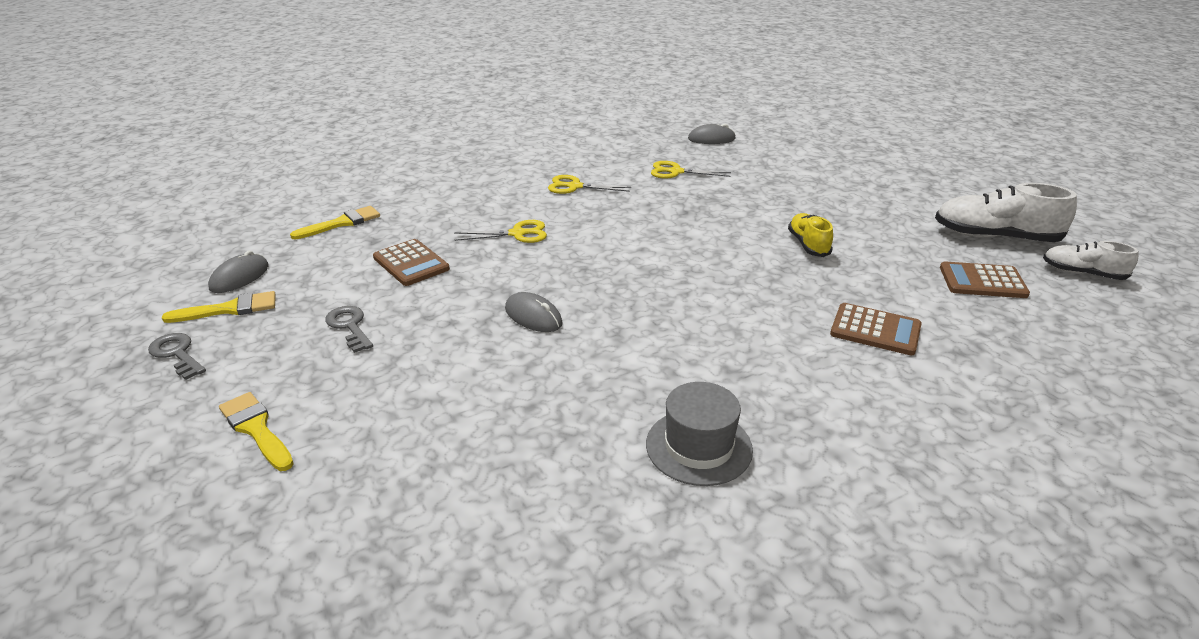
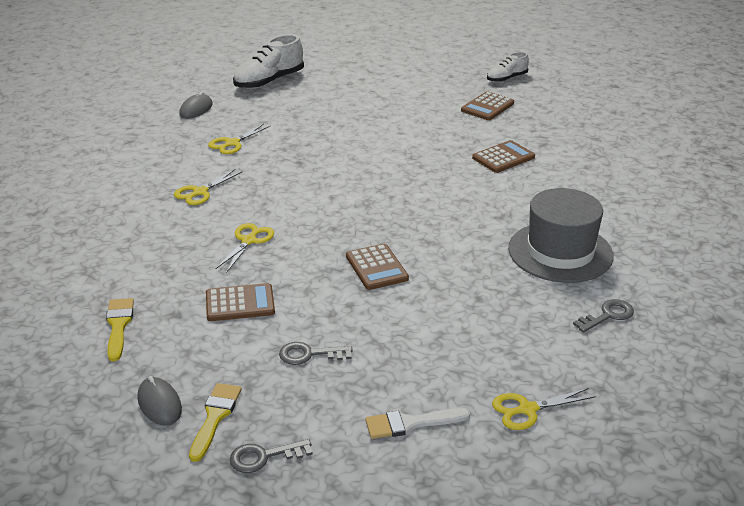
camera: 60 degrees left, 0 degrees up
(256, 429) = (410, 423): yellow brush -> white brush
(316, 518) = (527, 409): none -> yellow scissors
(533, 316) = (376, 268): grey mouse -> brown calculator
(578, 541) = (607, 315): none -> grey key
(698, 447) = (560, 252): grey hat -> grey hat, size x1.54
(808, 245) = (393, 138): yellow shoe -> none
(995, 237) = (448, 81): white shoe -> white shoe (269, 81)

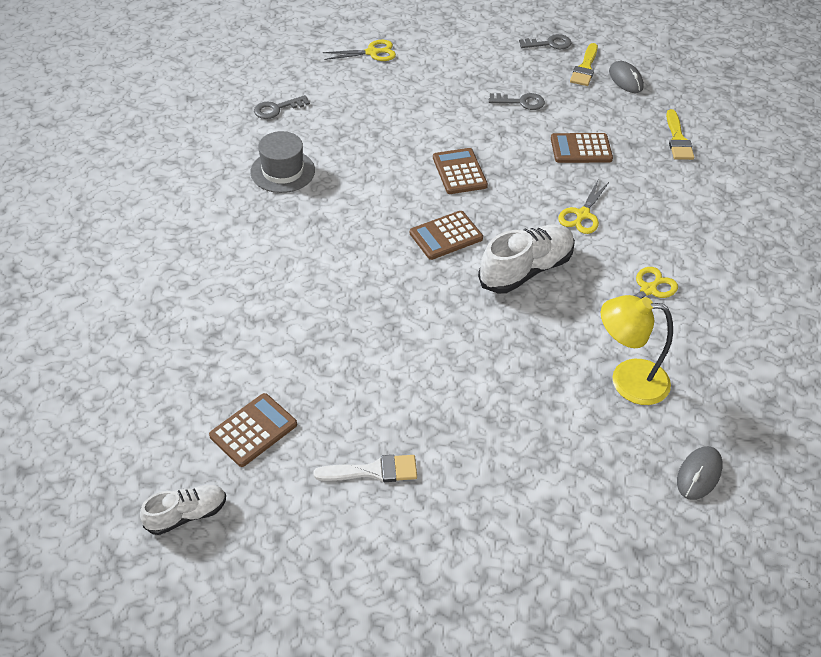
camera: 175 degrees left, 15 degrees up
(232, 143) = (627, 380): yellow scissors -> yellow lamp
(269, 81) = (594, 553): white shoe -> white shoe (525, 270)
(410, 423) = (453, 52): white brush -> white brush (373, 471)
(503, 157) = (278, 312): brown calculator -> brown calculator (446, 236)
(560, 252) = (282, 171): grey hat -> grey hat, size x0.65

